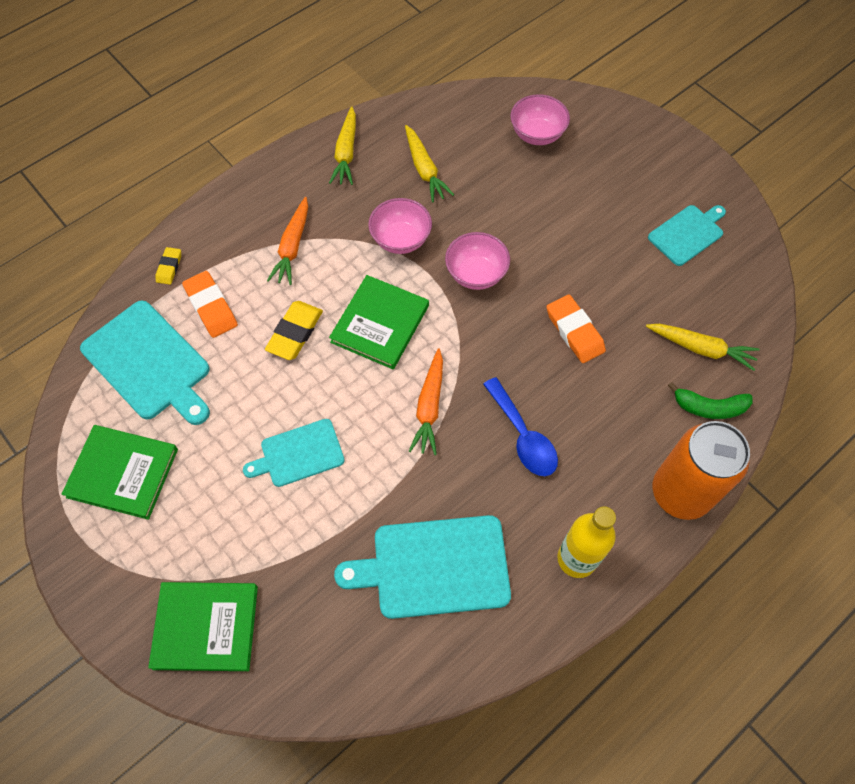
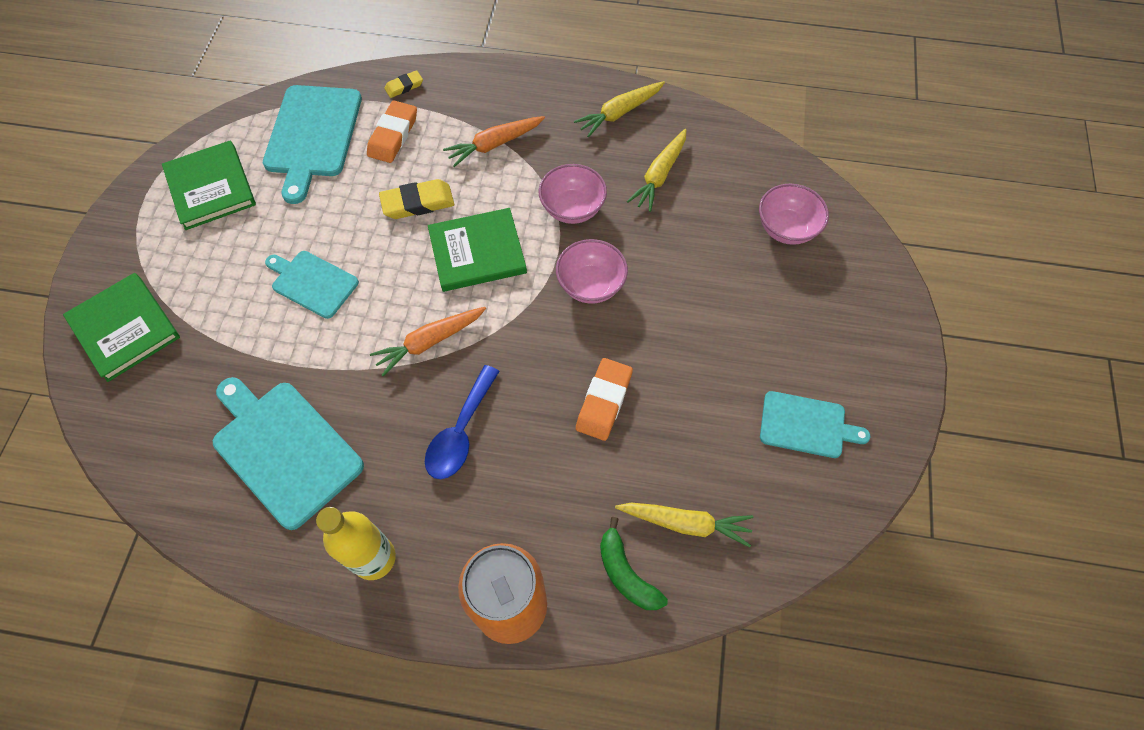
camera: 50 degrees right, 0 degrees up
(701, 348) = (685, 523): yellow carrot -> yellow carrot turned 60 degrees counterclockwise

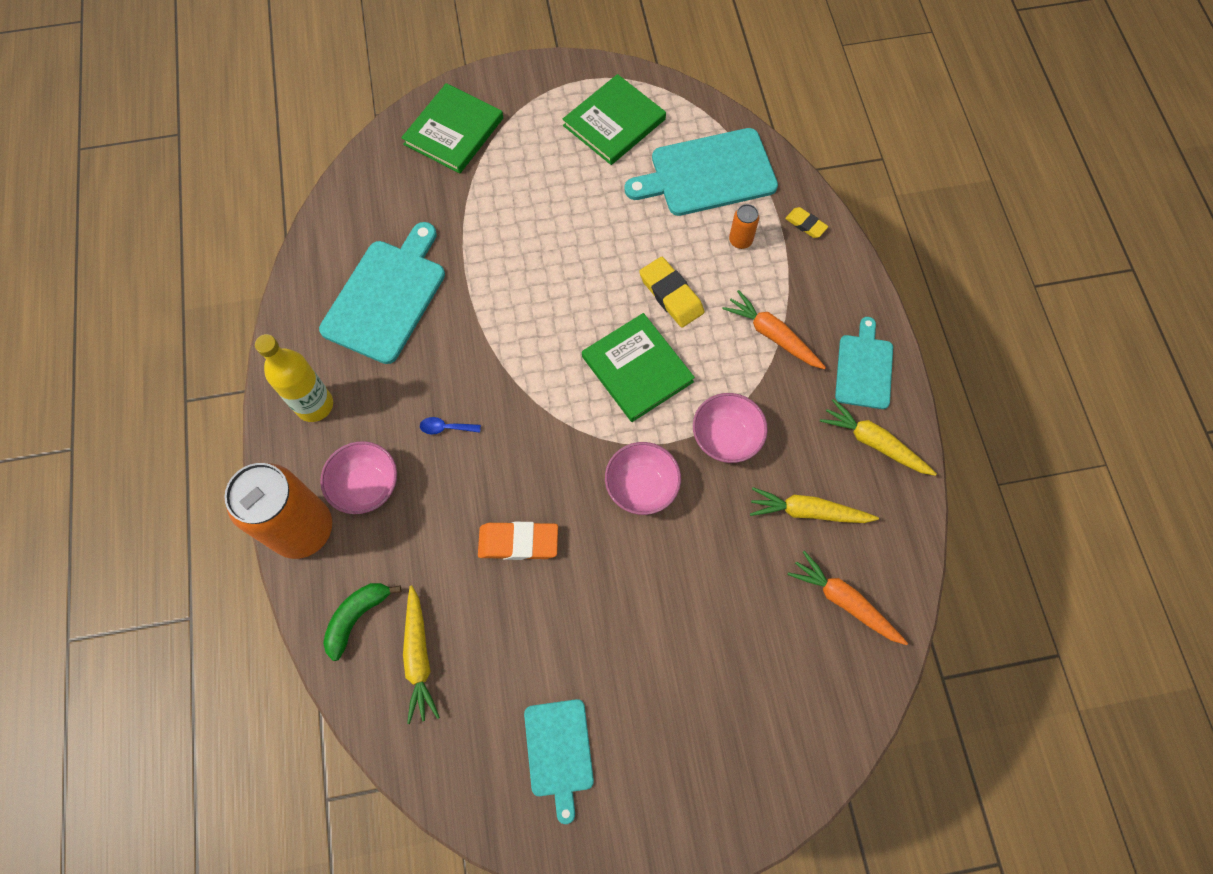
camera: 70 degrees right, 5 degrees up
(312, 283) = (549, 246): turquoise cutting board -> turquoise cutting board (864, 368)
(393, 135) = (740, 240): orange eraser -> orange can
(429, 342) = (525, 366): orange carrot -> orange carrot (844, 601)
(460, 432) = (446, 428): blue spoon -> blue spoon, size x0.49
(786, 229) = (796, 670): pink bowl -> pink bowl (366, 486)

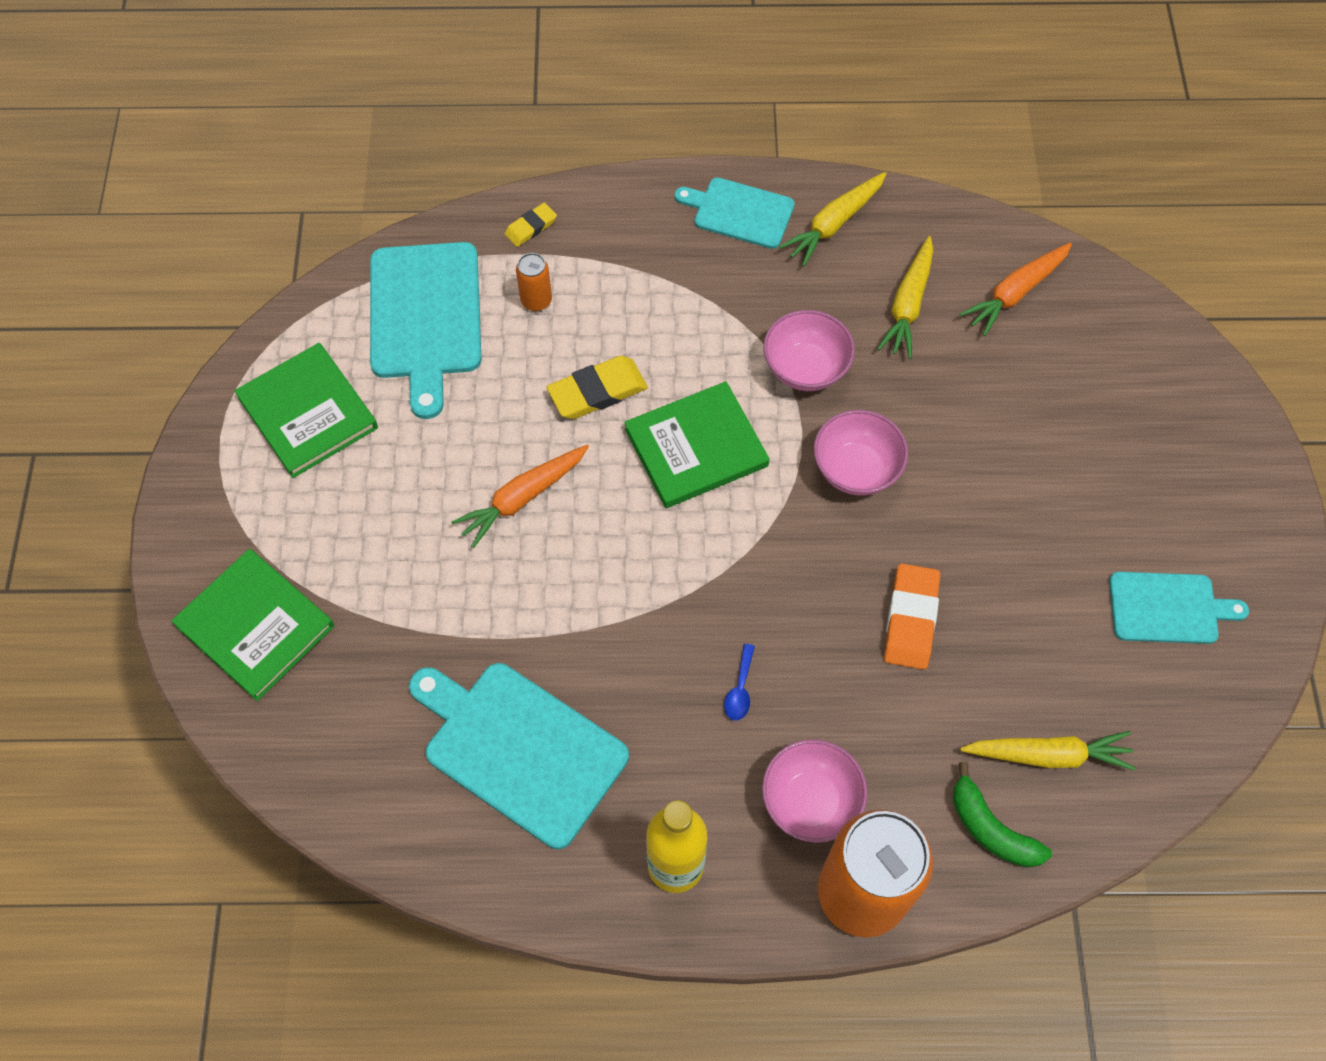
camera: 80 degrees left, 5 degrees down
(772, 335) = (677, 294): orange carrot -> orange carrot (522, 498)

